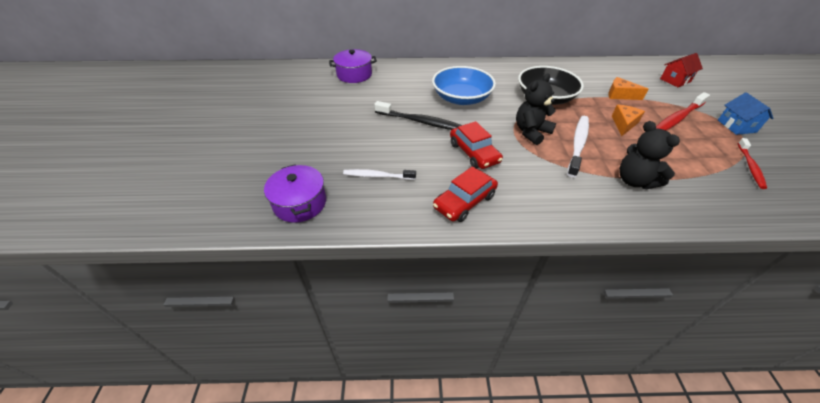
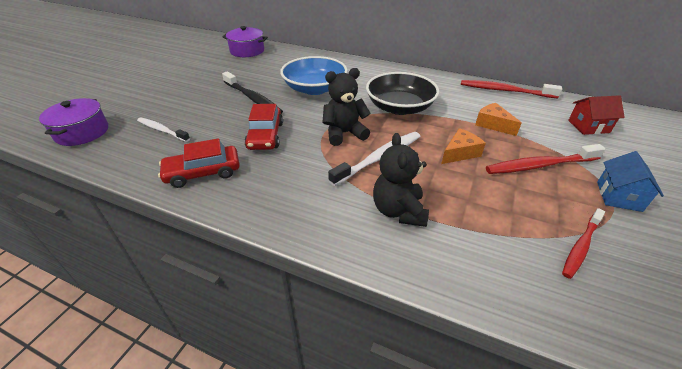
camera: 25 degrees right, 5 degrees down
(599, 64) = (504, 91): none -> red toothbrush

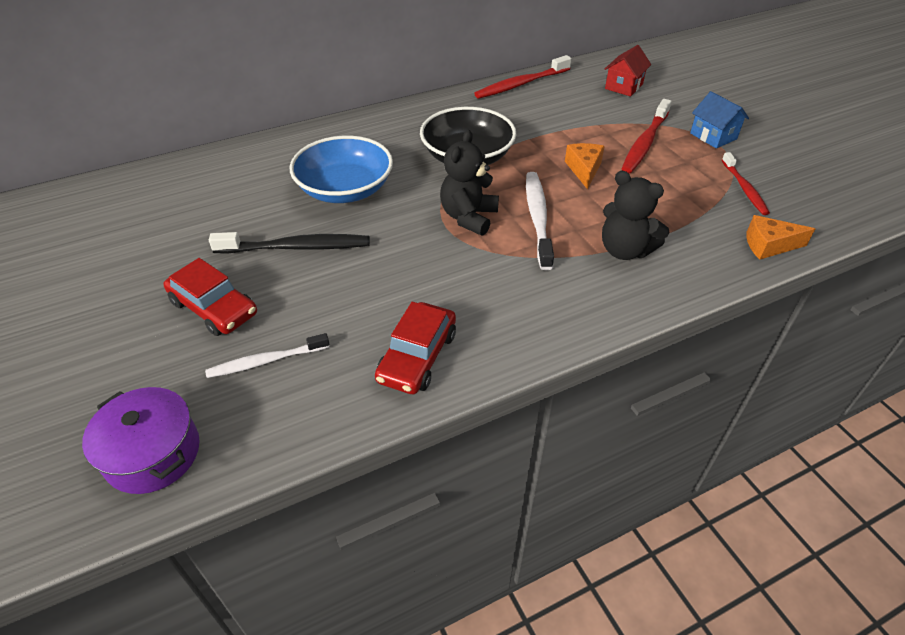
camera: 50 degrees left, 5 degrees up
(247, 51) = (144, 193): purple pot -> none
(265, 136) = (400, 275): red car -> red car (214, 308)
(493, 124) = (564, 126): orange cheese -> orange cheese (769, 245)

